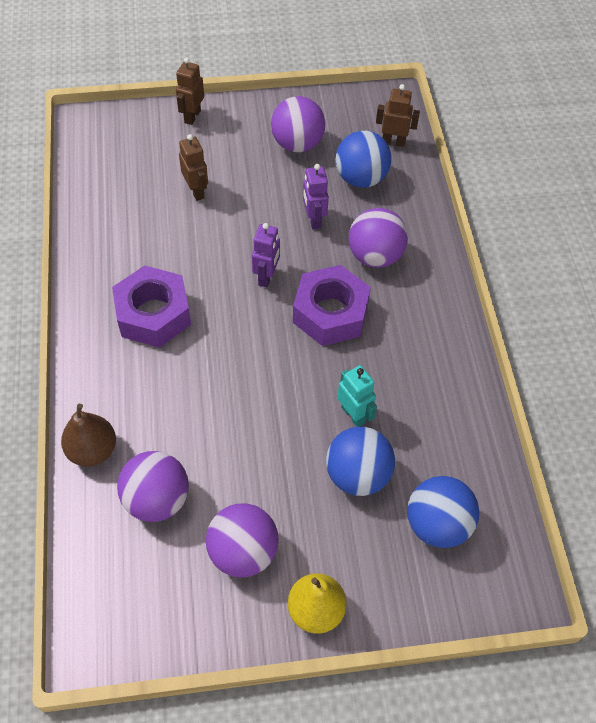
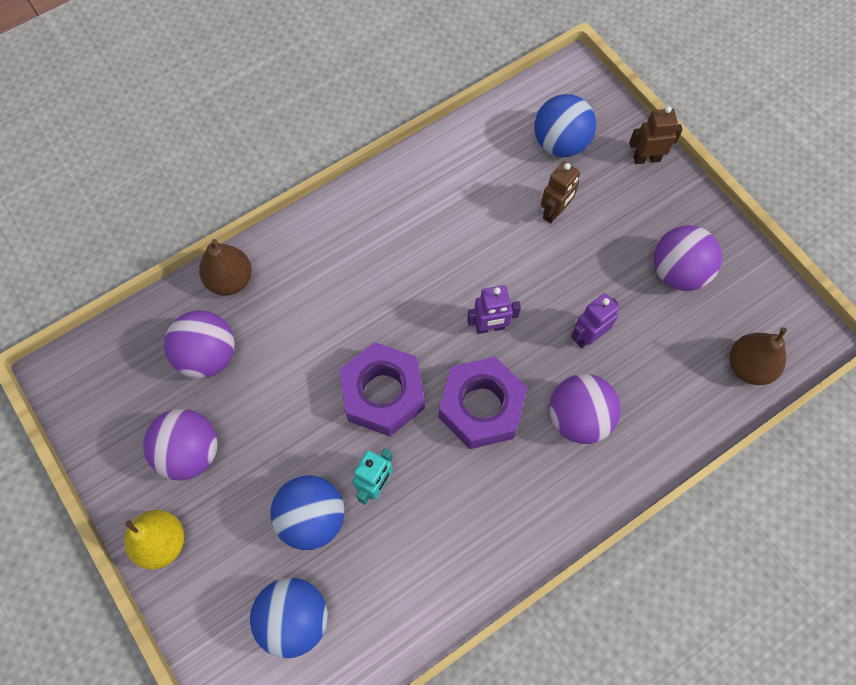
camera: 65 degrees right, 10 degrees up
(153, 314) = (391, 252): purple nut -> purple nut (383, 394)
(361, 178) = (673, 356): blue ball -> blue ball (560, 143)
(393, 142) = (749, 366): brown robot -> brown pear

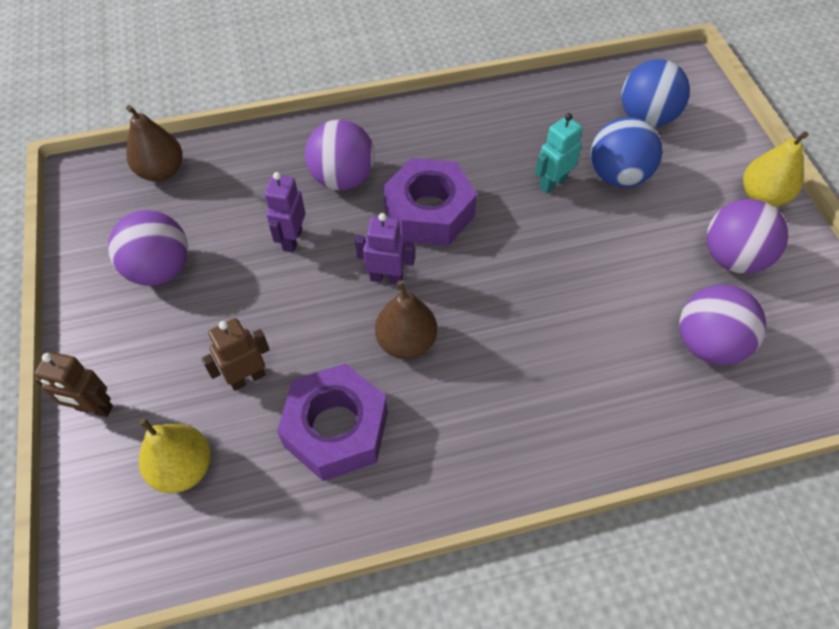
camera: 160 degrees left, 10 degrees down
(230, 280) = (673, 424): brown pear -> brown pear (406, 342)
(383, 394) = (522, 251): purple nut -> purple nut (336, 429)
(560, 143) = (183, 468): blue ball -> yellow pear
(588, 336) = (292, 239): purple robot -> purple robot turned 120 degrees clockwise

